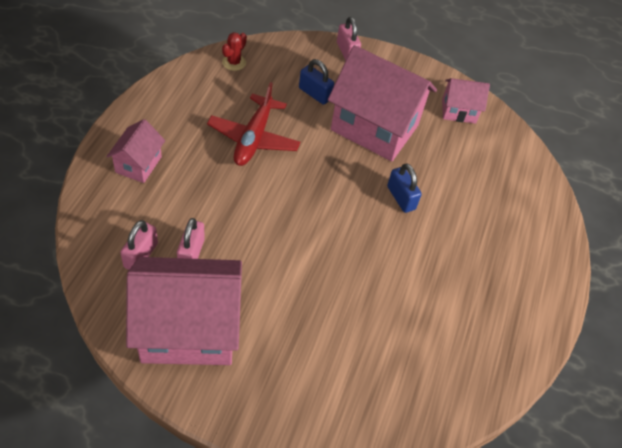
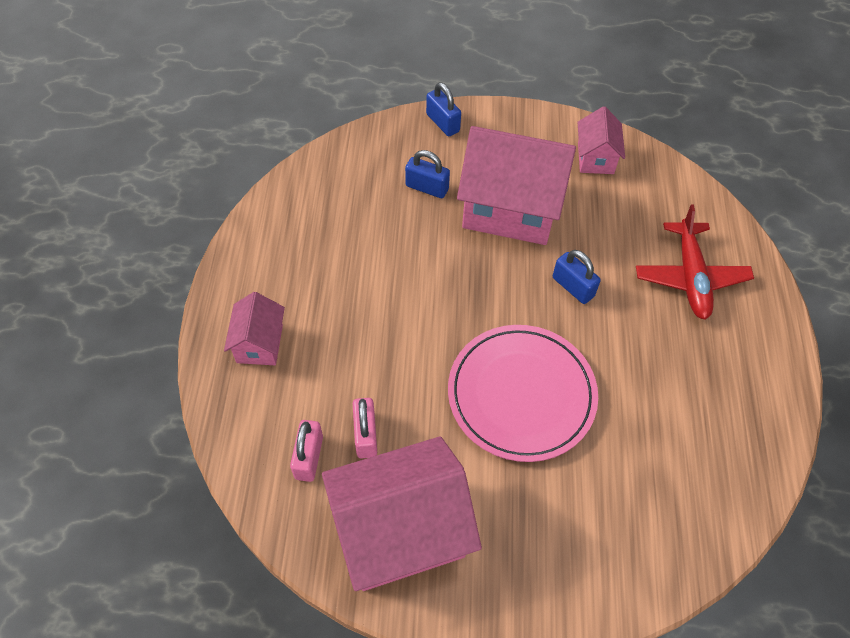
camera: 10 degrees left, 5 degrees up
(234, 62) = (318, 177): red cactus -> none
(253, 138) = (379, 266): red plane -> red plane (690, 277)
(326, 262) = (521, 394): none -> pink plate
(347, 52) = (443, 123): pink padlock -> blue padlock
(458, 111) = (595, 158): pink house -> pink house turned 75 degrees counterclockwise

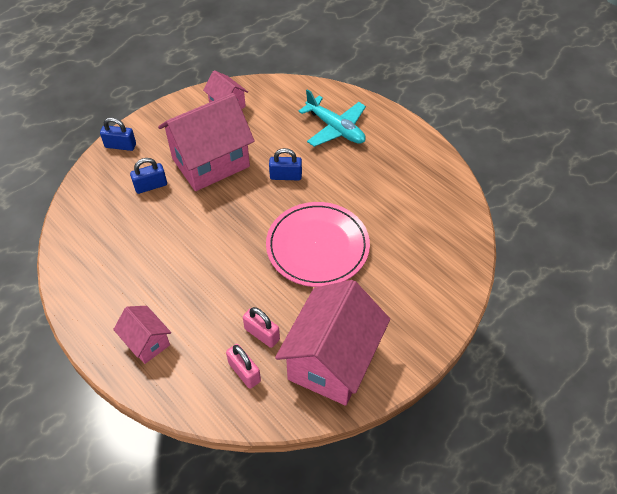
camera: 45 degrees left, 5 degrees down
(690, 277) = (335, 128): red plane -> turquoise plane

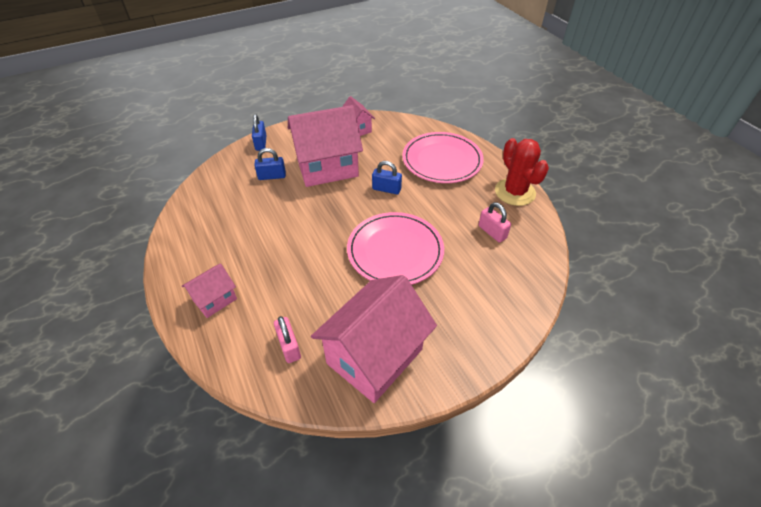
camera: 15 degrees right, 5 degrees down
(120, 145) = (261, 143): blue padlock -> blue padlock turned 60 degrees clockwise
(147, 342) = (215, 299): pink house -> pink house turned 75 degrees clockwise
(262, 334) = (318, 316): pink padlock -> pink padlock (492, 232)
(335, 128) = (442, 160): turquoise plane -> pink plate
(422, 152) = (515, 192): none -> red cactus

